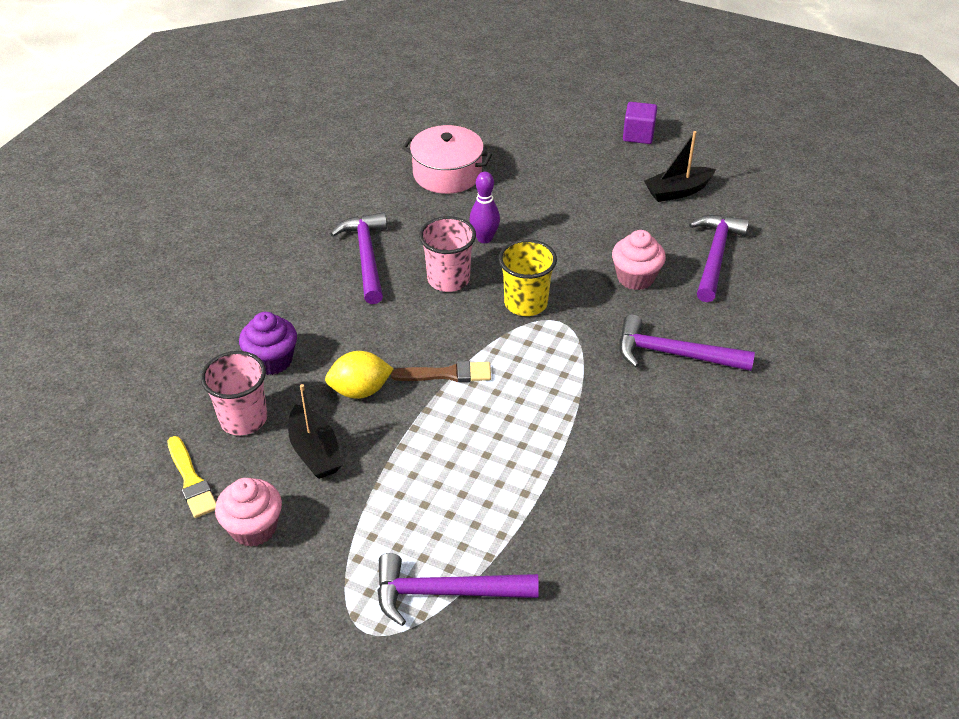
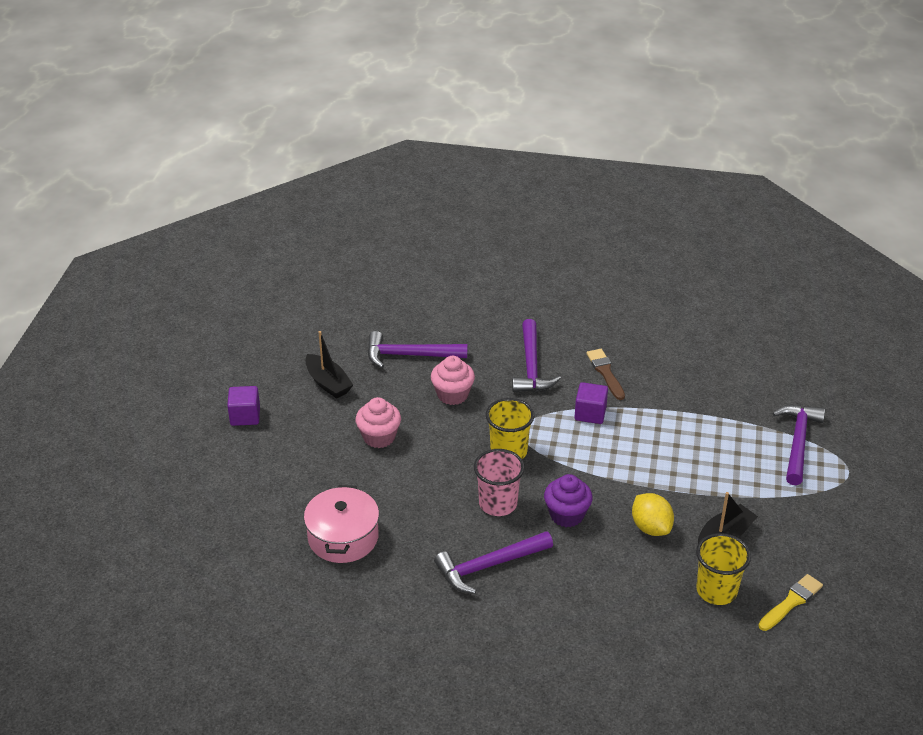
camera: 105 degrees left, 5 degrees down
(243, 419) = (716, 591): pink cup -> yellow cup
(253, 528) = (809, 551): pink cupcake -> pink cupcake (379, 437)
(272, 360) = (646, 593): purple cupcake -> purple cupcake (566, 515)
(445, 592) = (798, 442): purple hammer -> purple hammer turned 150 degrees counterclockwise
(447, 374) = (609, 481): brown brush -> brown brush (605, 372)
(484, 238) = (434, 492): purple bowling pin -> none
(569, 387) = (590, 413): none -> purple cube

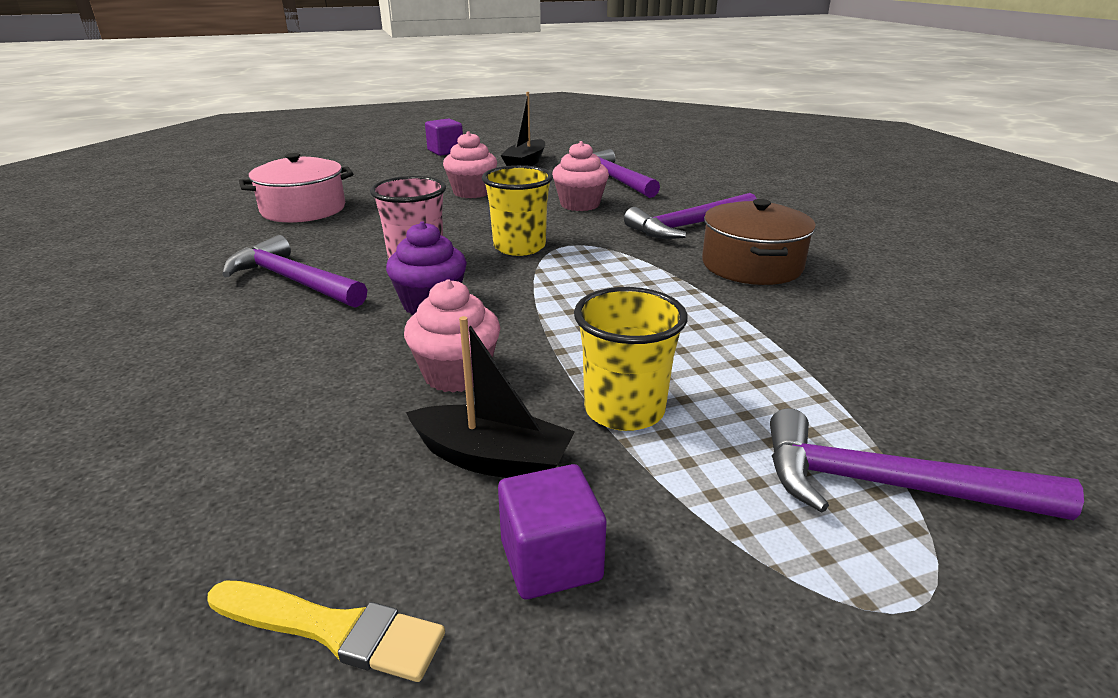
camera: 60 degrees right, 10 degrees down
(590, 413) = (656, 274): purple cube -> purple cube (551, 560)
(605, 372) = (752, 265): brown brush -> brown pot
(651, 527) = (456, 374): yellow lemon -> pink cupcake
(716, 591) = (324, 490): yellow cup -> yellow cup (624, 410)
(798, 442) = (886, 485): purple hammer -> purple hammer turned 150 degrees counterclockwise

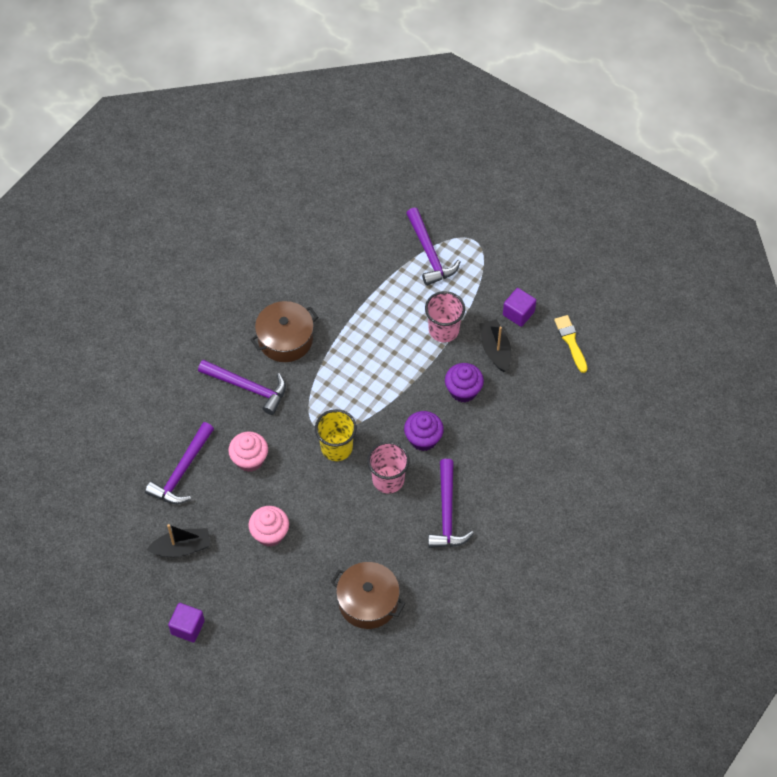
camera: 125 degrees left, 30 degrees up
(303, 209) = (368, 602): pink pot -> brown pot
(456, 374) = (463, 391): pink cupcake -> purple cupcake
(624, 410) = (443, 330): yellow cup -> pink cup

